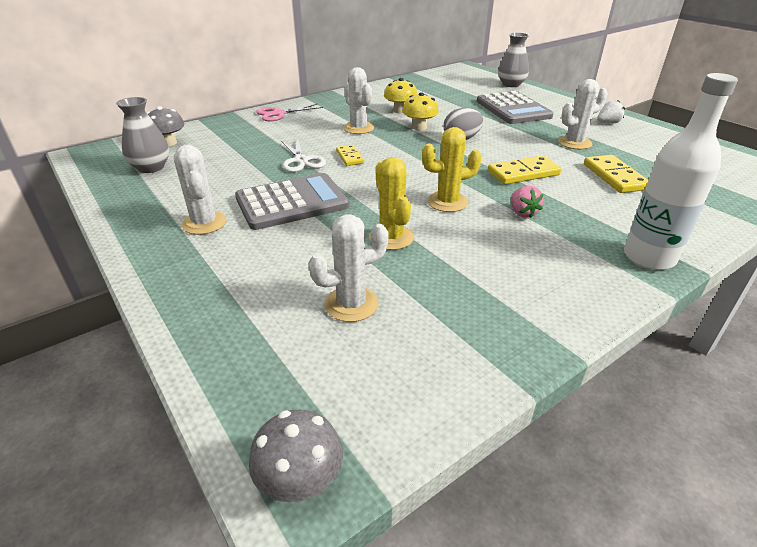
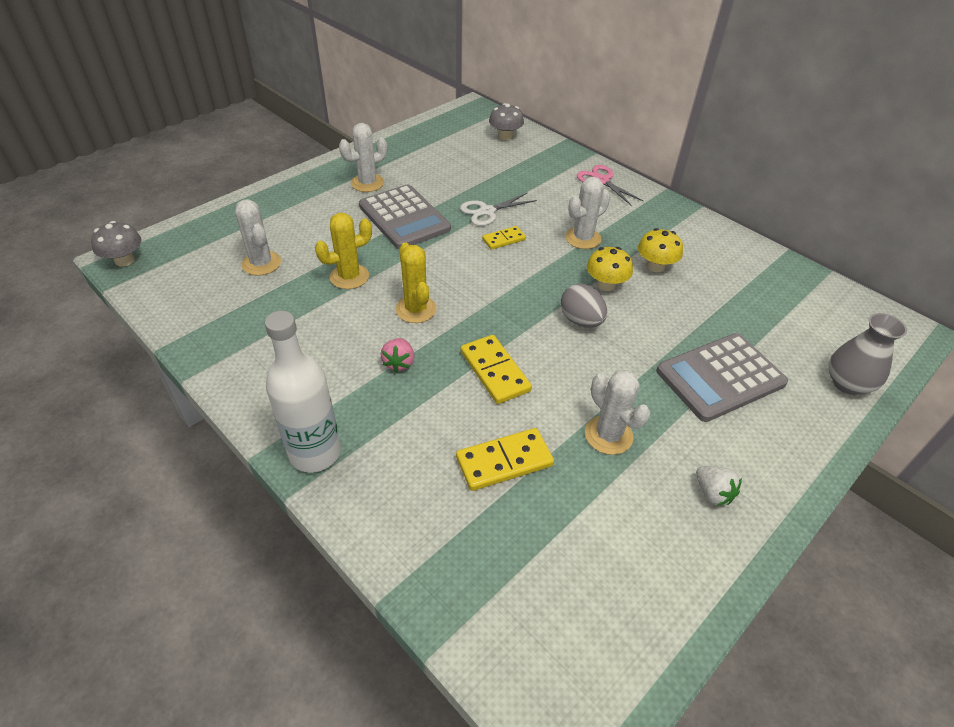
camera: 80 degrees right, 10 degrees up
(151, 167) = (454, 140): grey vase -> none
(522, 213) = (399, 363): pink strawberry -> pink strawberry turned 60 degrees counterclockwise

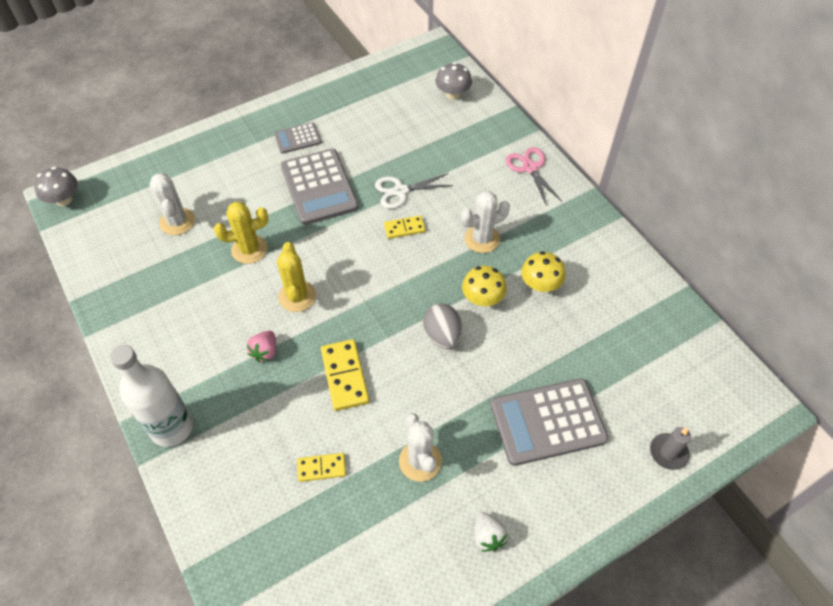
camera: 15 degrees right, 10 degrees up
(367, 183) = (297, 138): white cactus -> grey calculator
(504, 461) = (321, 468): yellow domino -> yellow domino, size x0.62
(847, 383) = (668, 452): grey vase -> grey candle

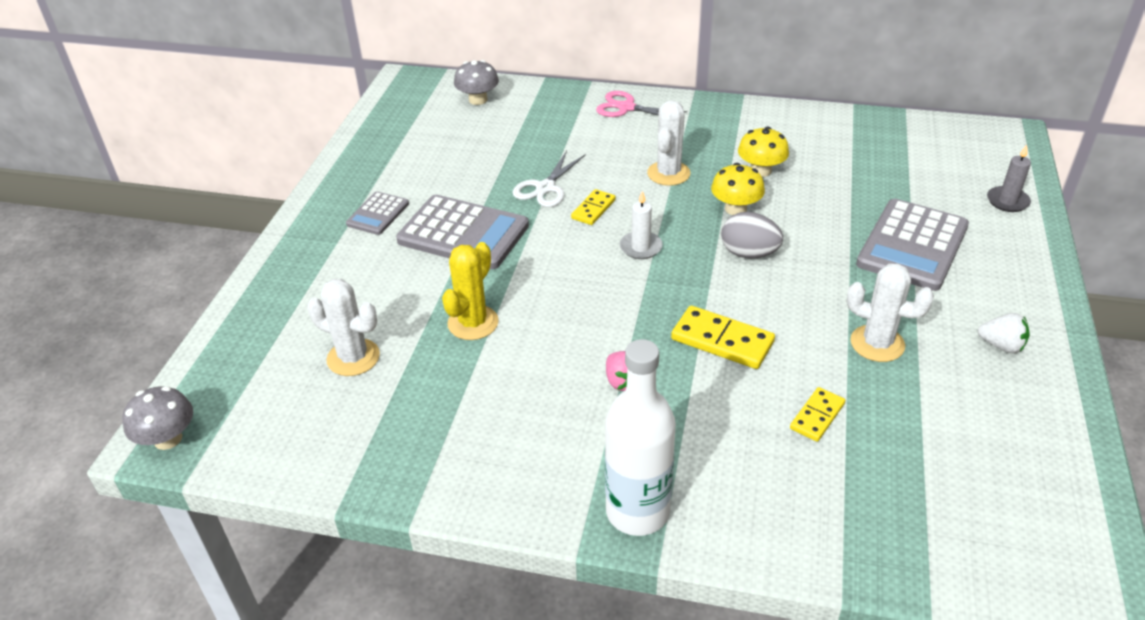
camera: 45 degrees left, 15 degrees down
(297, 296) = (581, 321): yellow cactus -> none
(392, 277) = (640, 247): none -> white candle

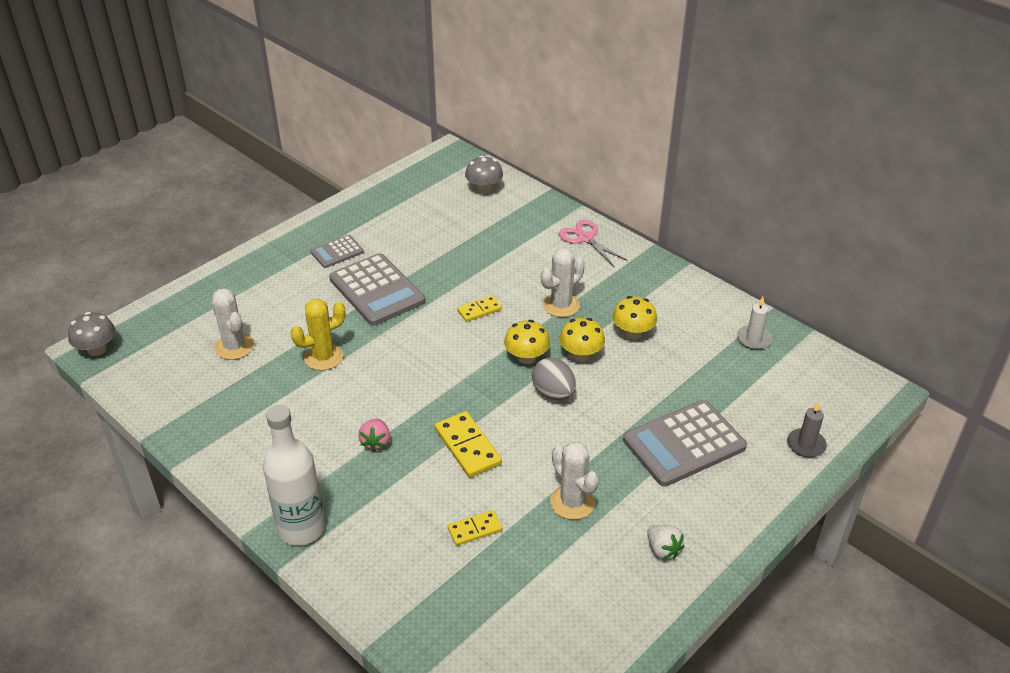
camera: 30 degrees right, 0 degrees up
(545, 188) = (463, 279): white scissors -> none
(640, 247) = (483, 353): white candle -> white candle (753, 339)
(687, 232) = (526, 357): none -> yellow mushroom

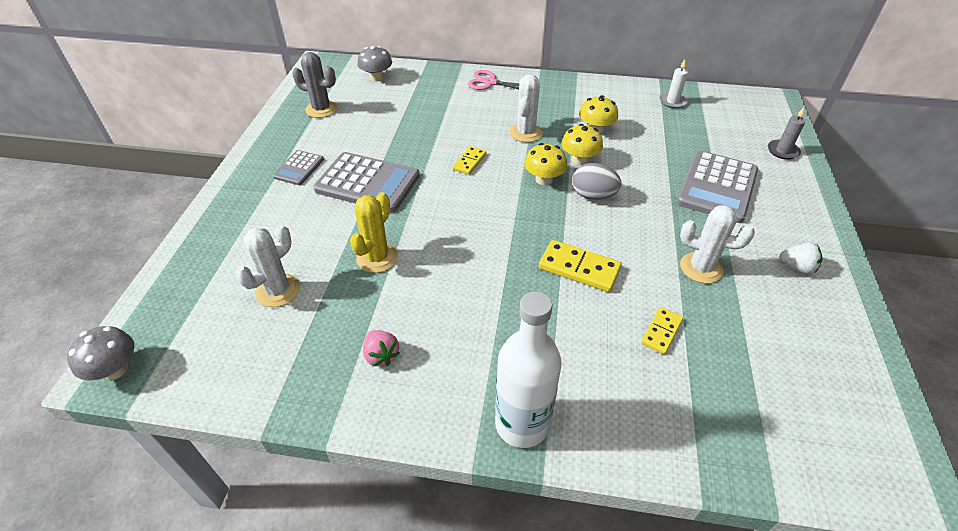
camera: 35 degrees left, 5 degrees up
(234, 347) = (278, 290): white cactus -> white cactus turned 75 degrees counterclockwise
(376, 442) = (502, 306): pink strawberry -> pink strawberry (381, 355)
(405, 203) = (321, 109): none -> grey cactus

